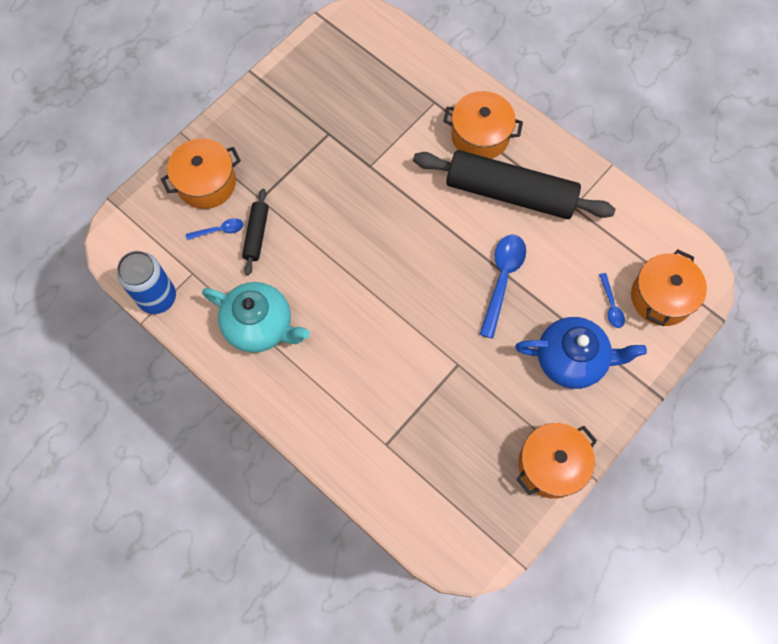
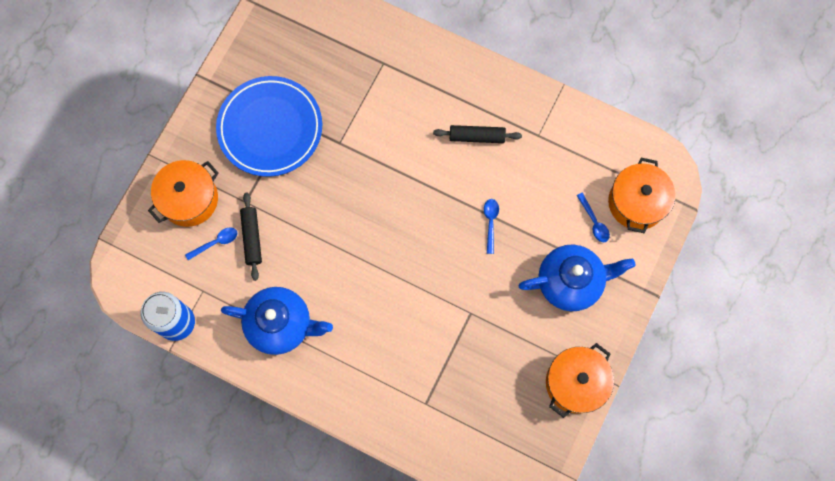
camera: 15 degrees left, 5 degrees up
(260, 326) = (280, 324): turquoise teapot -> blue teapot
(305, 136) = (270, 128): none -> blue plate
(480, 136) = (435, 87): orange pot -> none
(502, 280) = (490, 223): blue spoon -> blue spoon, size x0.53
(510, 193) = (477, 137): black rolling pin -> black rolling pin, size x0.45

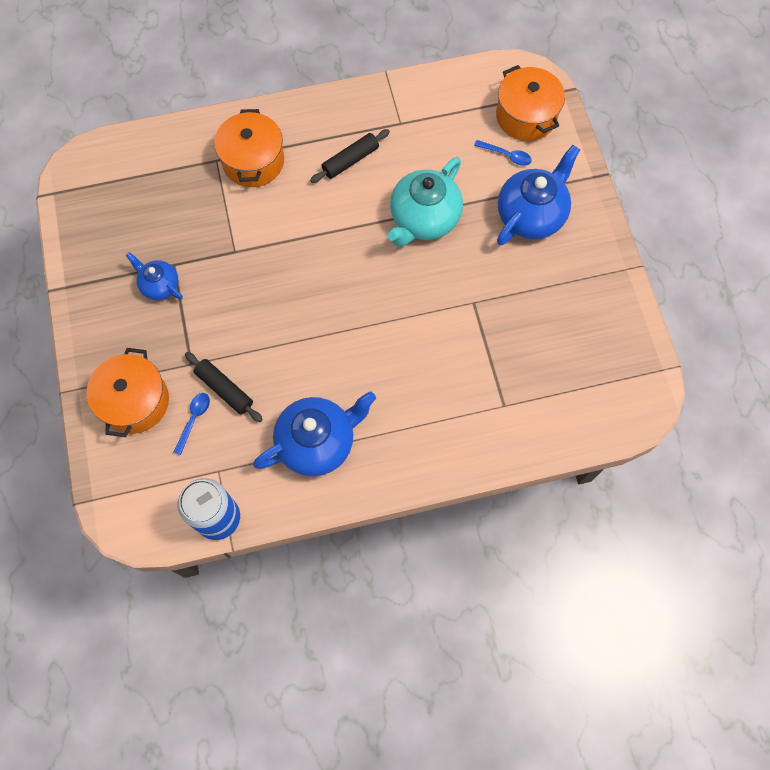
camera: 40 degrees left, 5 degrees down
(270, 128) = (160, 285): blue plate -> blue teapot
(490, 223) = (424, 218): blue spoon -> turquoise teapot
(575, 383) = (608, 289): orange pot -> orange pot (253, 161)

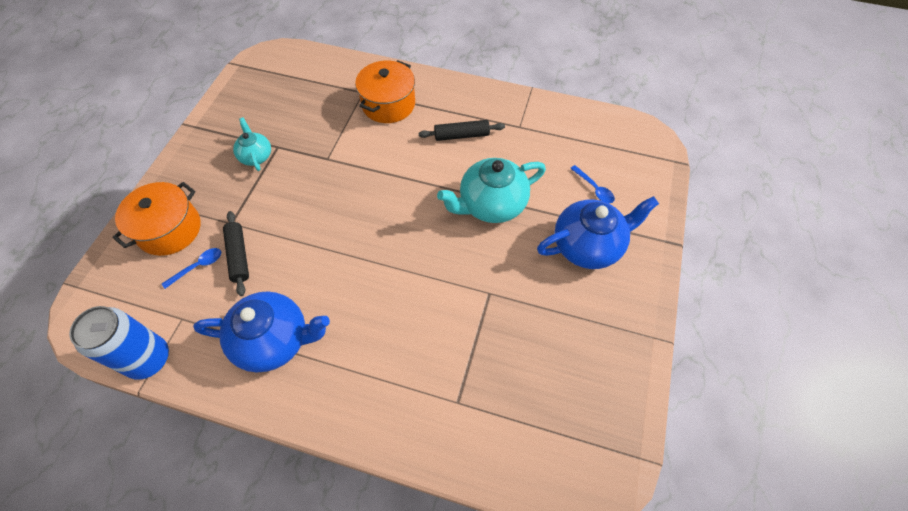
camera: 30 degrees right, 10 degrees down
(160, 285) = (256, 156): blue teapot -> turquoise teapot
(526, 116) = (630, 166): orange pot -> none

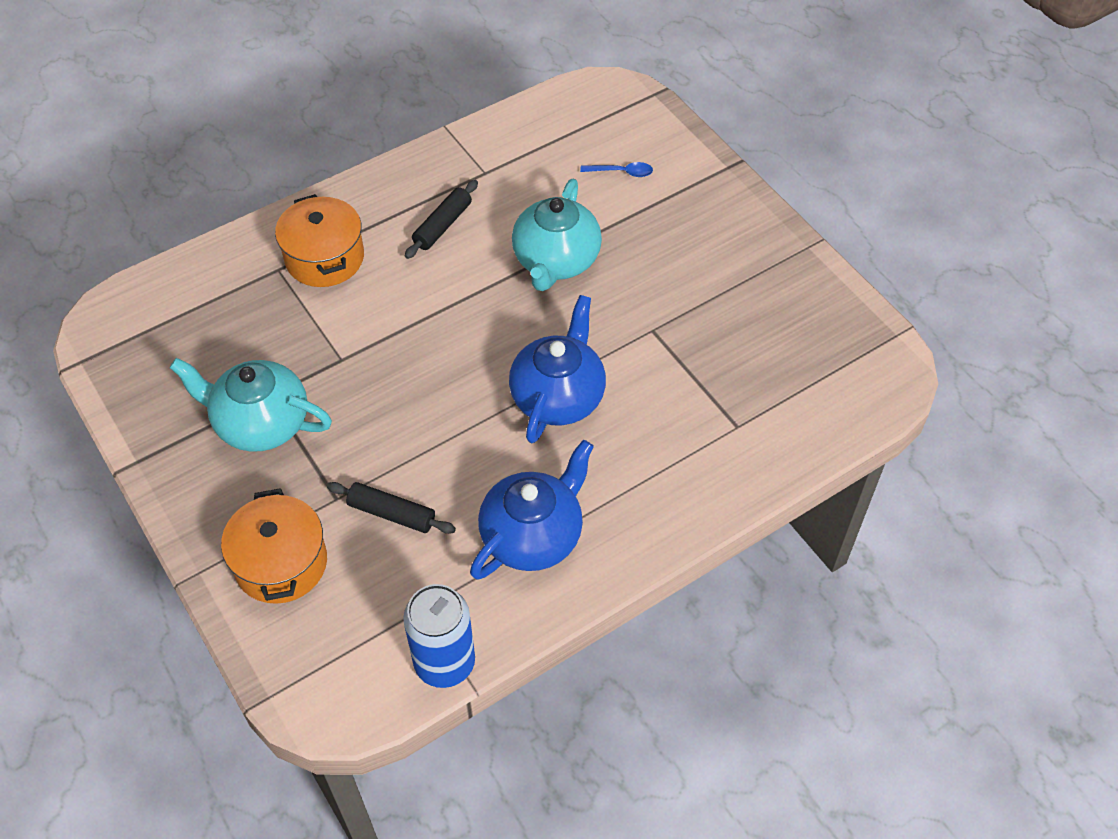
camera: 50 degrees left, 5 degrees down
(198, 267) = (366, 560): blue spoon -> none
(256, 156) = (261, 423): turquoise teapot -> turquoise teapot, size x1.81
(587, 246) = (677, 223): blue teapot -> blue teapot (558, 397)

